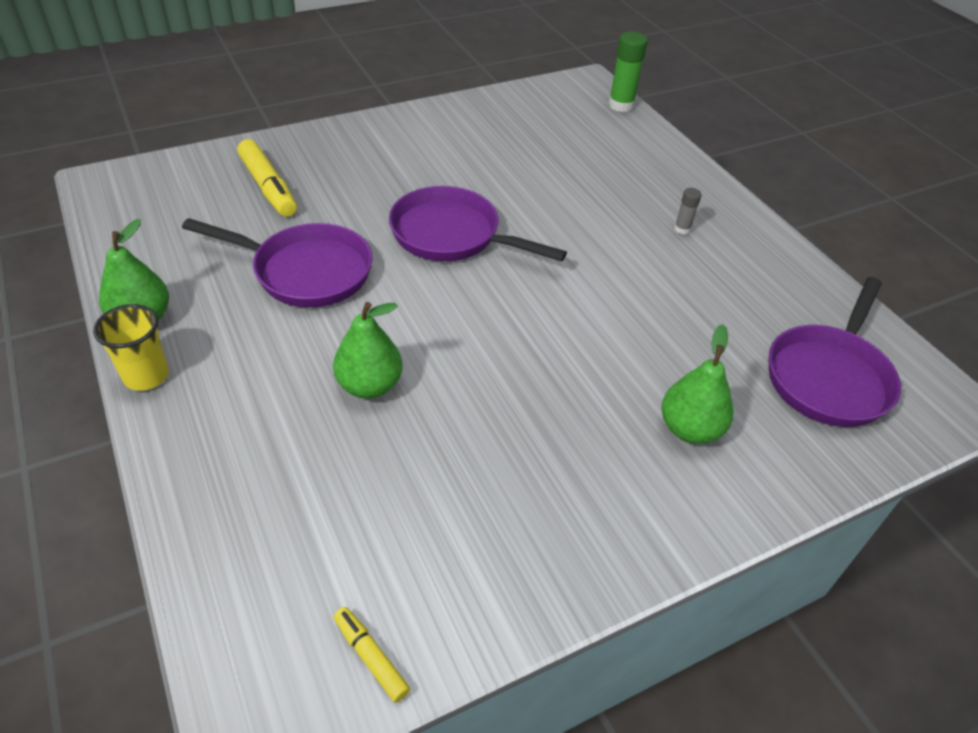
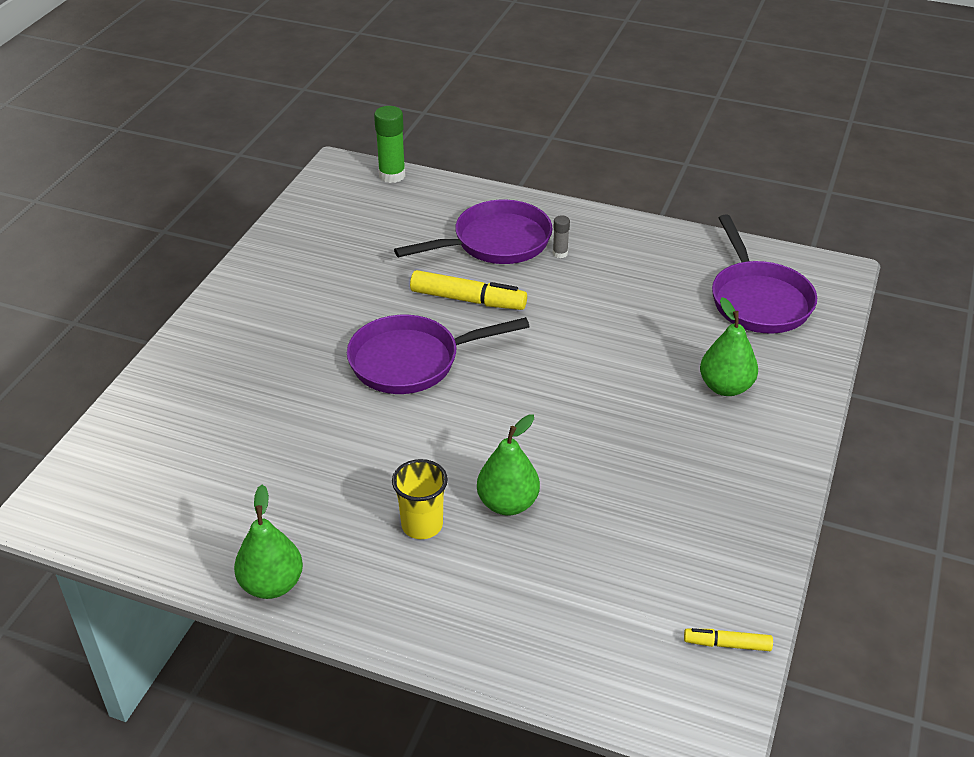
camera: 40 degrees left, 5 degrees down
(146, 376) = (343, 617): yellow cup -> yellow cup (422, 525)
(268, 187) = (207, 419): yellow marker -> yellow marker (468, 300)
(305, 271) = (343, 462): purple pan -> purple pan (495, 242)

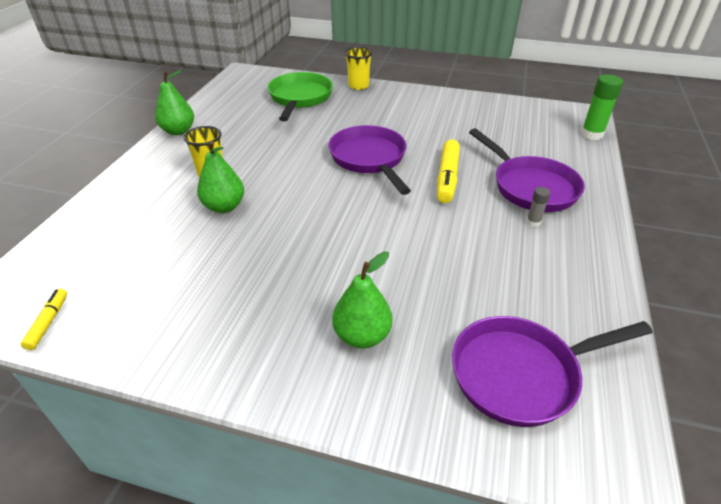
camera: 85 degrees right, 0 degrees up
(174, 358) = (358, 86): none -> yellow cup
(196, 429) = (300, 98): none -> green pan

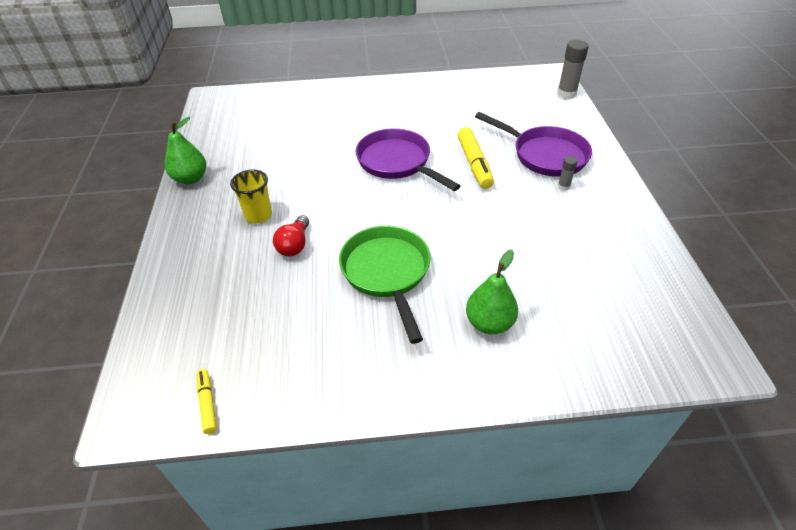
camera: 20 degrees left, 5 degrees up
(224, 207) = (294, 245): green pear -> red light bulb
(300, 98) = (290, 114): green pan -> green pan (387, 273)
(358, 86) = (339, 88): yellow cup -> none
(521, 374) = (620, 313): purple pan -> none
(591, 134) = (566, 93): green glue stick -> grey glue stick

